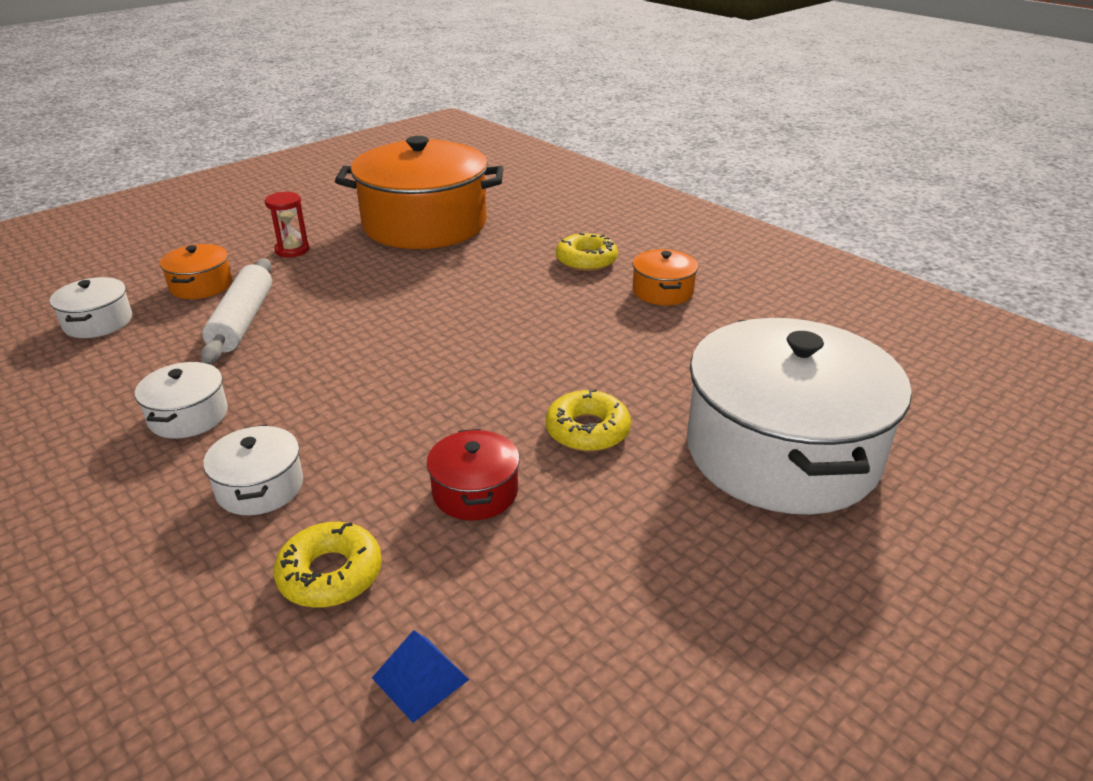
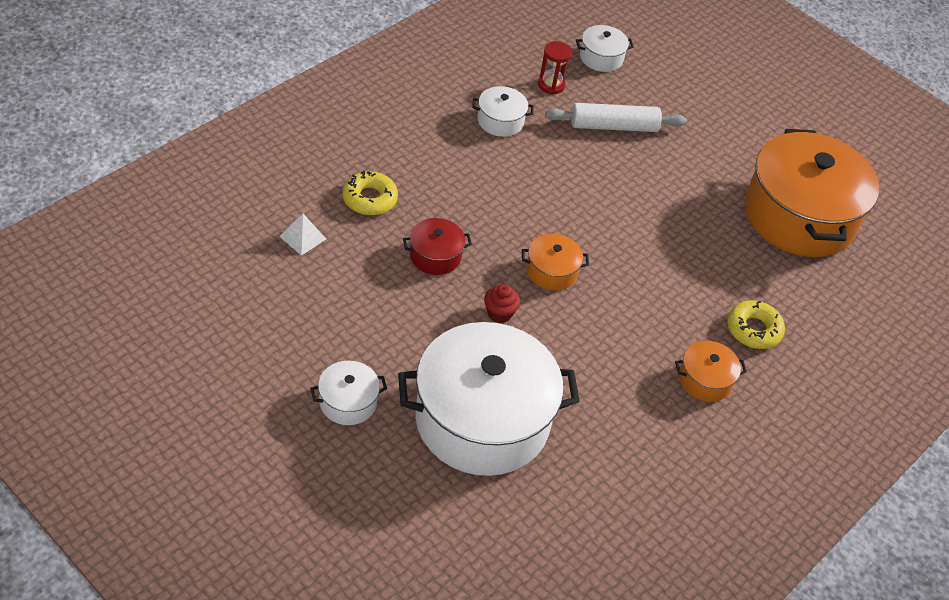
camera: 80 degrees right, 15 degrees up
(201, 285) = (660, 96): orange pot -> orange pot (551, 271)
(260, 487) = (436, 162): white pot -> white pot (348, 402)
(292, 250) = (728, 137): red hourglass -> red hourglass (551, 85)
(420, 678) = (302, 237): blue pyramid -> white pyramid
(587, 430) = (499, 313): yellow donut -> red cupcake

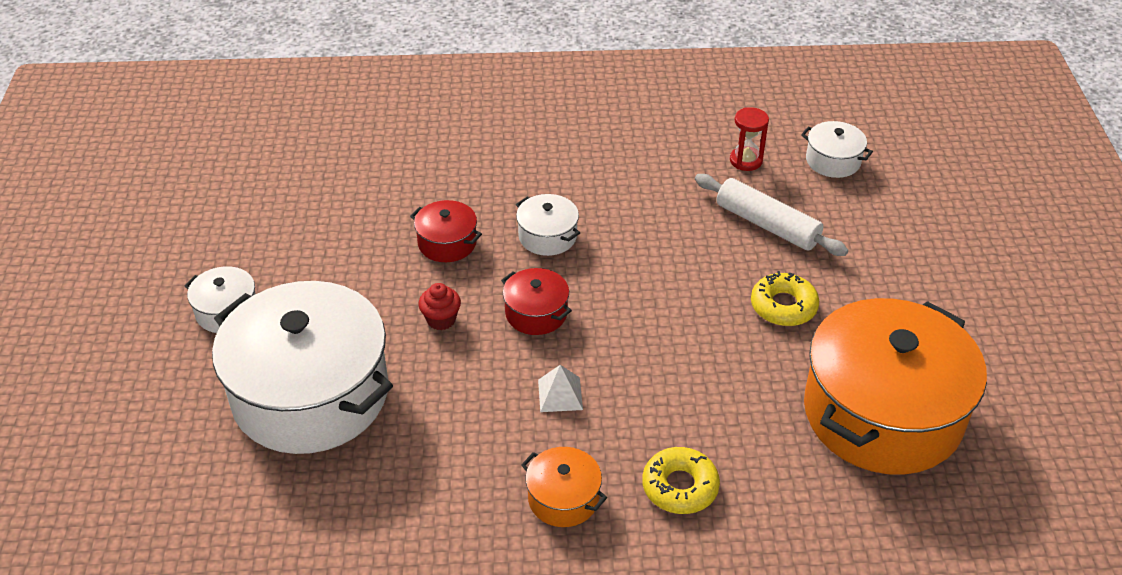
camera: 50 degrees right, 5 degrees down
(302, 237) = (358, 171): white pyramid -> white pyramid (560, 394)
(369, 199) = (451, 171): yellow donut -> yellow donut (783, 306)
(500, 121) = (653, 167): white pot -> white pot (547, 236)
(551, 271) = (536, 313): orange pot -> red pot

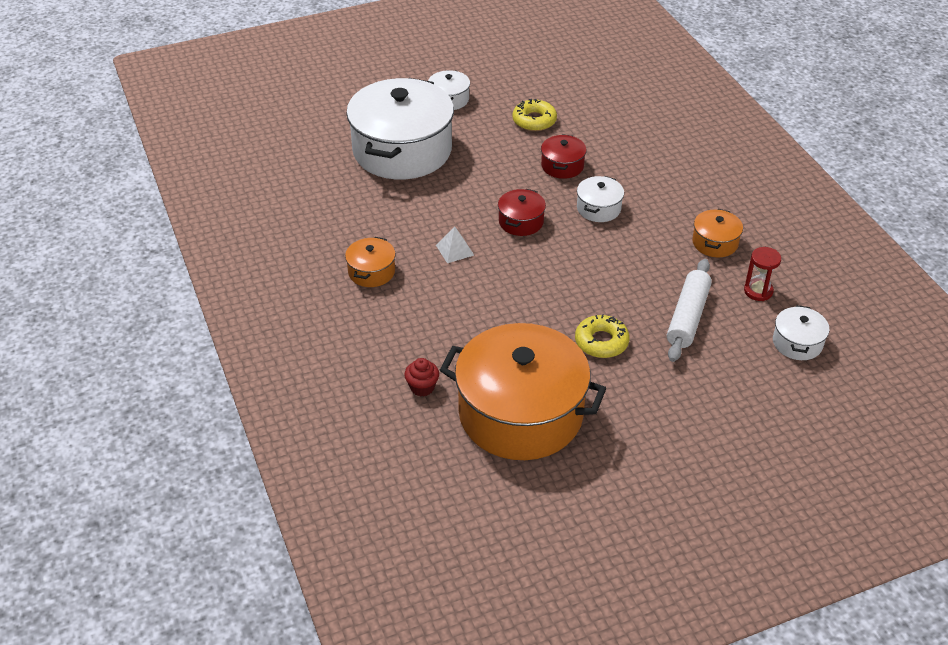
camera: 70 degrees right, 0 degrees up
(441, 319) = (491, 183): red cupcake -> red cupcake (422, 387)
(654, 165) = (715, 243): none -> orange pot
(680, 487) = (404, 321): yellow donut -> yellow donut (534, 121)

